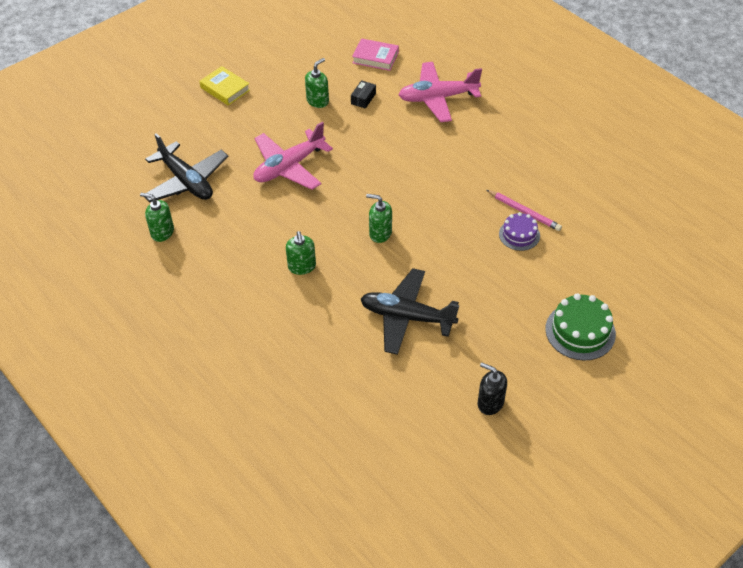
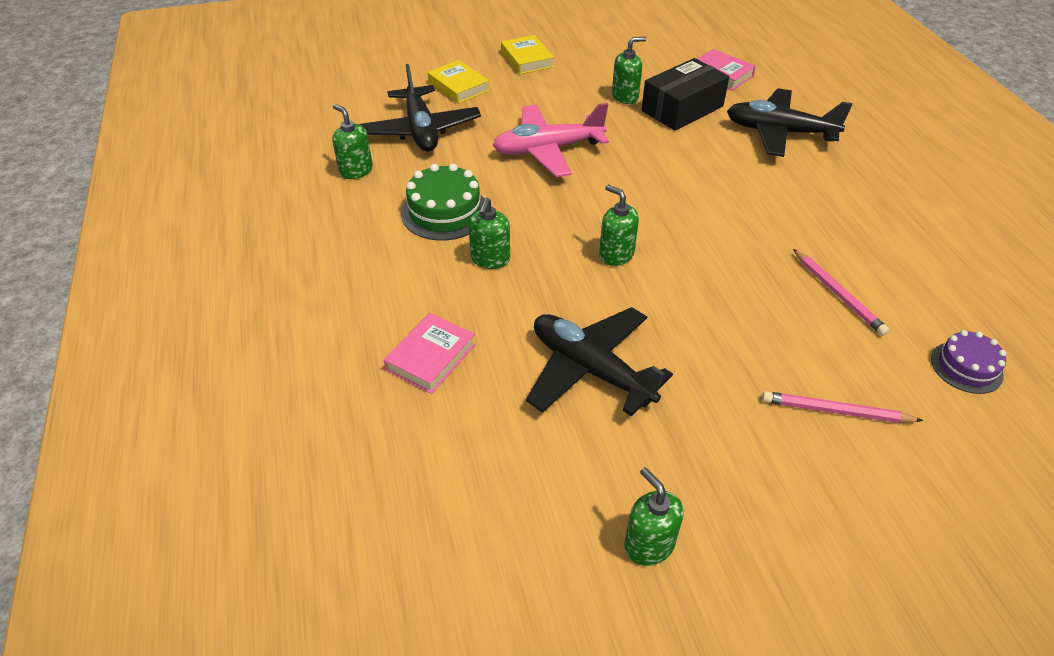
camera: 25 degrees right, 5 degrees down
(189, 132) = (458, 86): none -> yellow book
(307, 347) = (431, 357): none -> pink book
(363, 99) = (682, 108): black box -> black box, size x2.18
(437, 98) = (779, 132): pink plane -> black plane
(490, 403) = (648, 545): black soap dispenser -> green soap dispenser
(519, 235) = (816, 321): purple cake -> purple cake (966, 367)
(552, 288) = (835, 411): none -> pink pencil
(580, 331) = (856, 493): green cake -> green cake (444, 212)

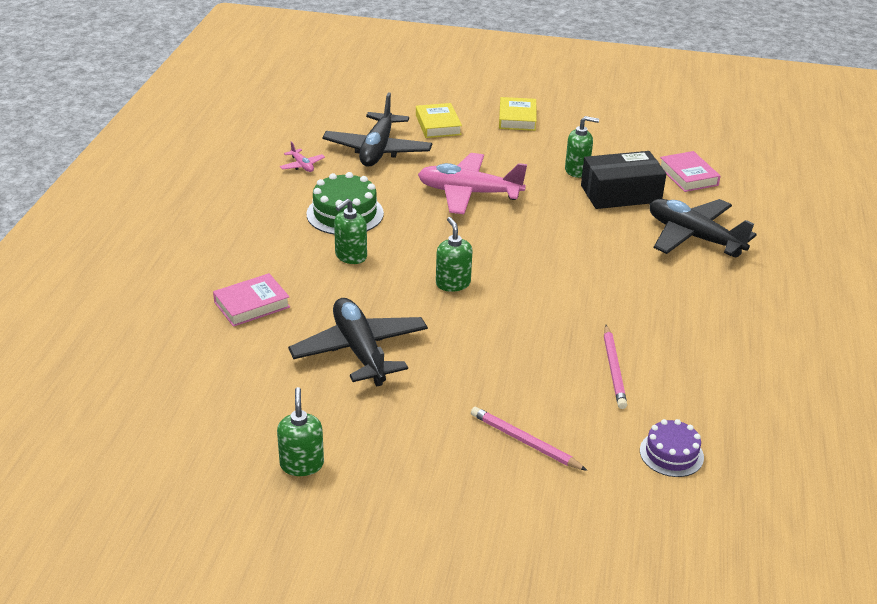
camera: 25 degrees right, 10 degrees down
(356, 170) = (302, 165): green soap dispenser -> pink plane

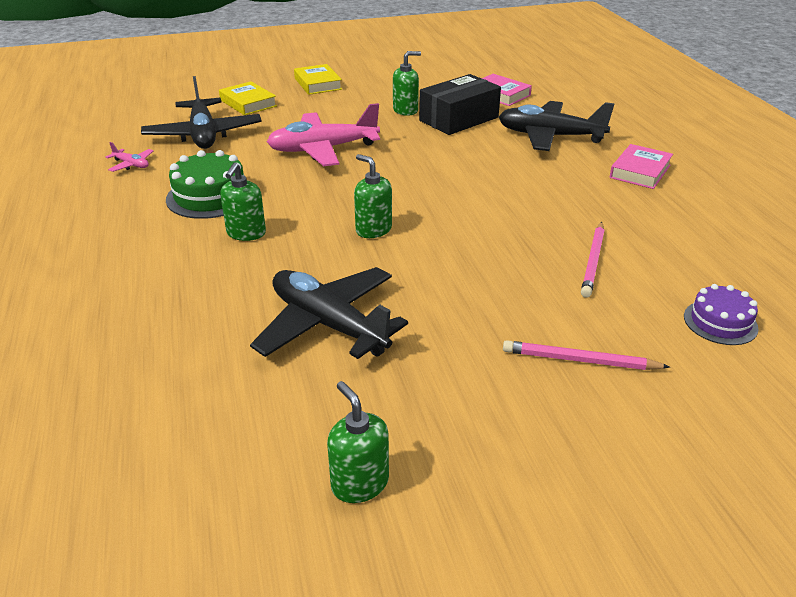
camera: 25 degrees left, 0 degrees up
(252, 305) = (164, 314): pink book -> pink book (640, 171)
(614, 369) = (593, 261): pink pencil -> pink pencil turned 45 degrees clockwise

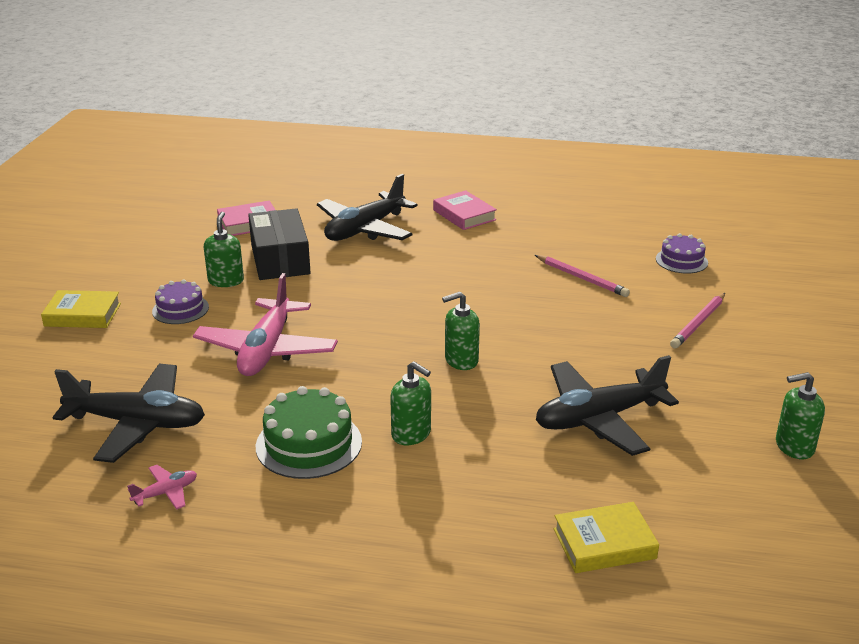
camera: 65 degrees left, 5 degrees down
(248, 103) = (78, 374): yellow book -> yellow book (604, 543)
(352, 108) = (180, 309): none -> purple cake

